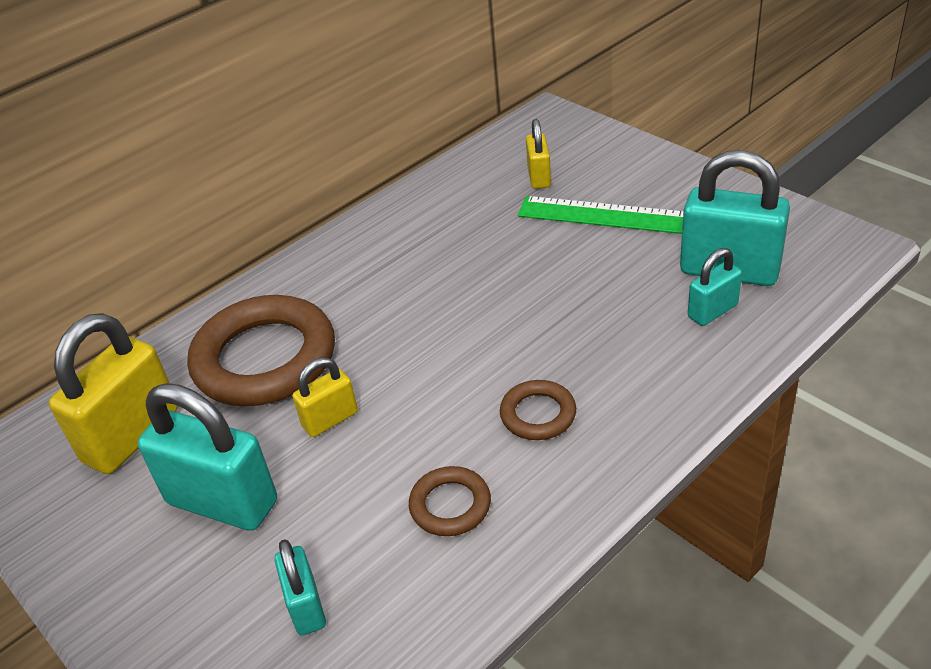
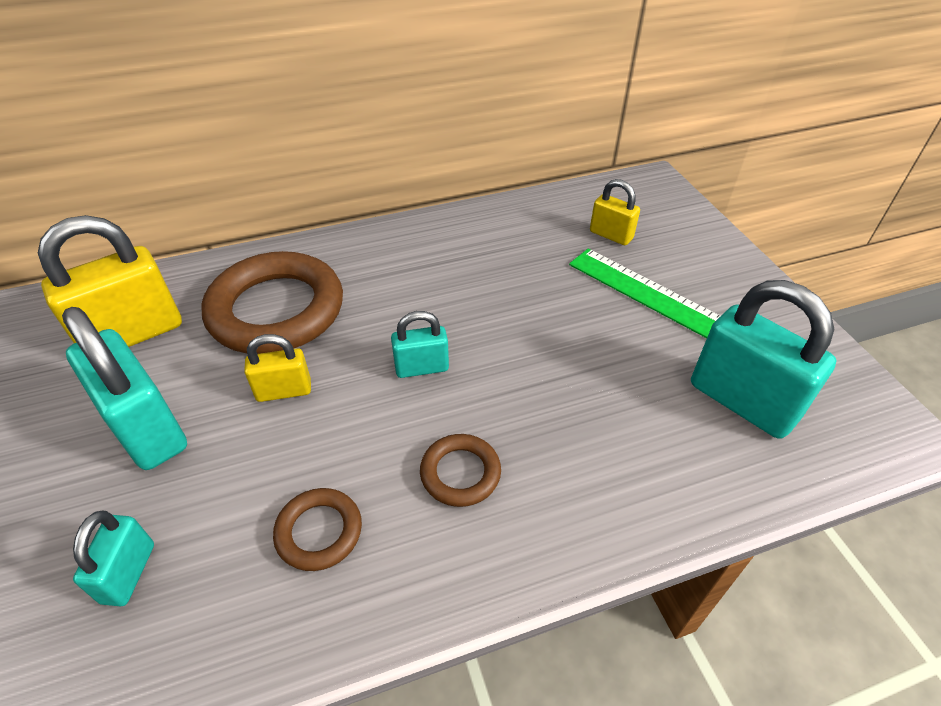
camera: 20 degrees right, 5 degrees up
(539, 177) = (611, 235): yellow padlock -> yellow padlock turned 75 degrees counterclockwise
(712, 311) = (699, 439): turquoise padlock -> turquoise padlock (421, 367)

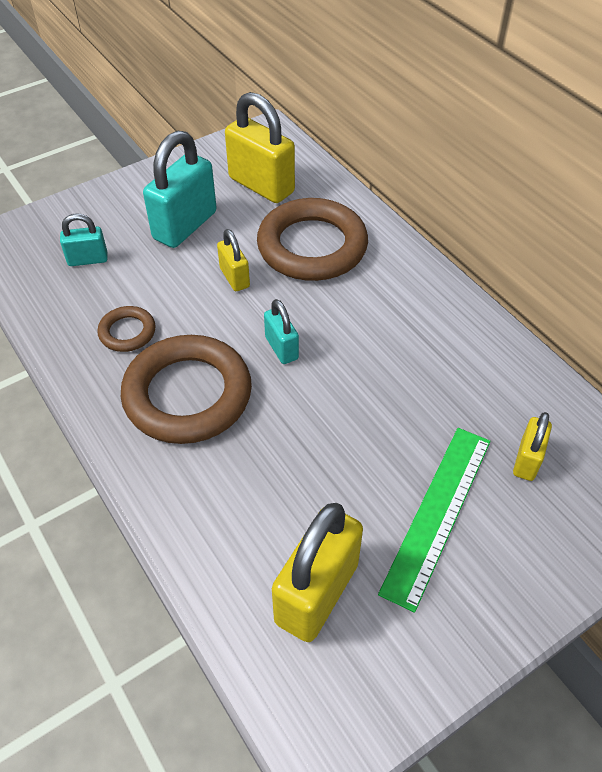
camera: 75 degrees right, 5 degrees up
(460, 473) = (187, 395): brown ring -> brown ring, size x2.11
(742, 401) = (316, 593): turquoise padlock -> yellow padlock

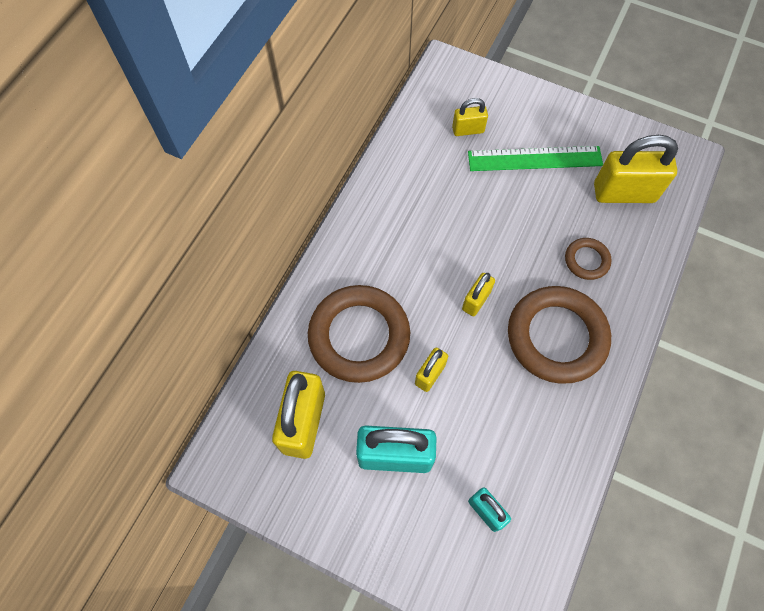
camera: 120 degrees left, 15 degrees up
(127, 332) = (535, 418): brown ring -> brown ring (586, 260)
(281, 348) = (476, 300): turquoise padlock -> yellow padlock

